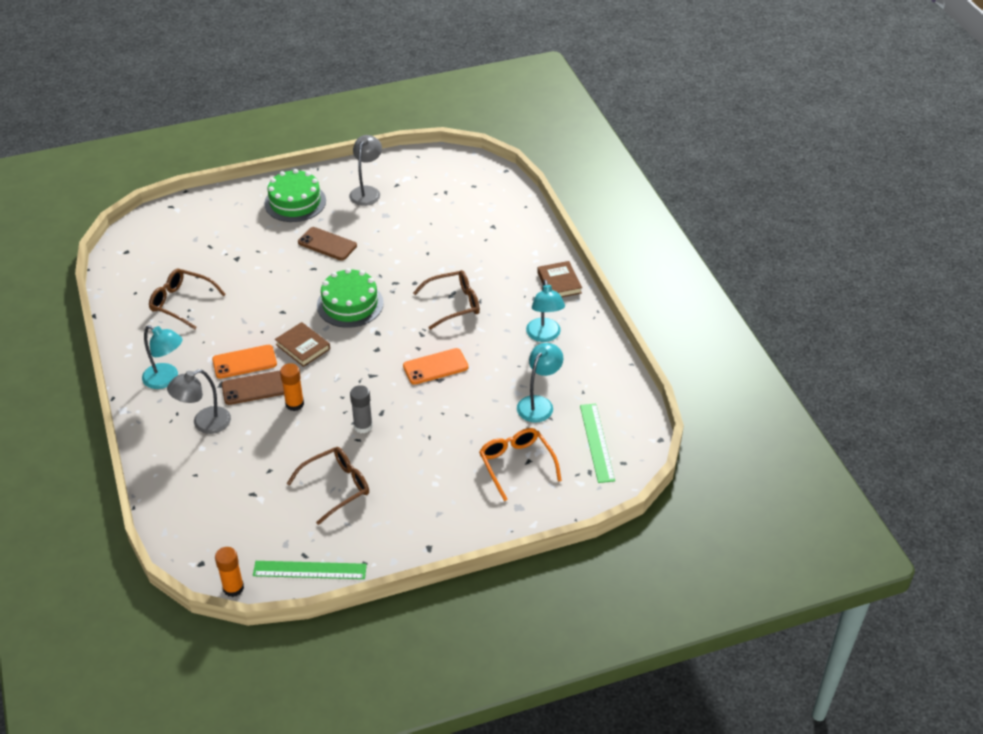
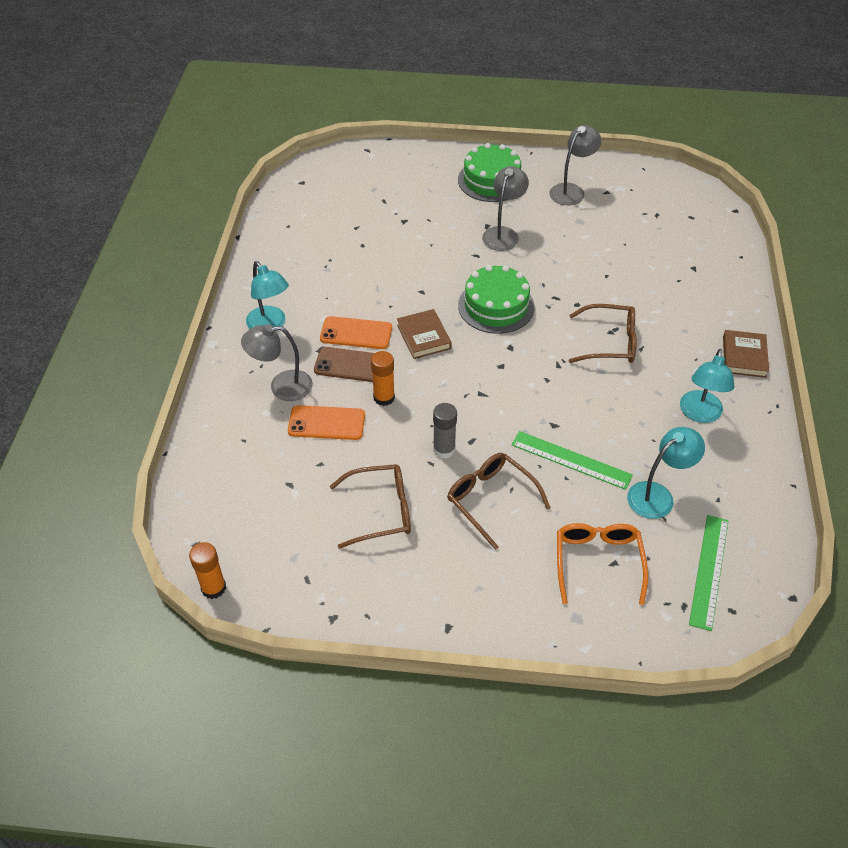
camera: 25 degrees right, 5 degrees up
(181, 303) = (326, 250): brown glasses -> brown glasses (490, 499)
(309, 570) = (303, 600): green ruler -> green ruler (571, 460)
(327, 244) = (503, 234): brown phone -> grey lamp
(435, 366) = (556, 408): orange phone -> orange phone (326, 423)

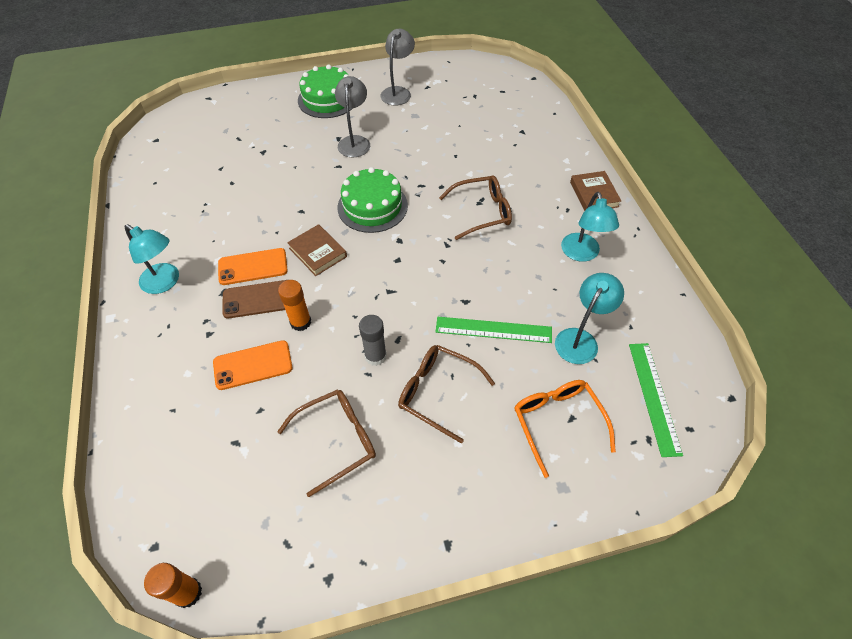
camera: 20 degrees left, 5 degrees up
(282, 386) = (196, 341): grey lamp -> none

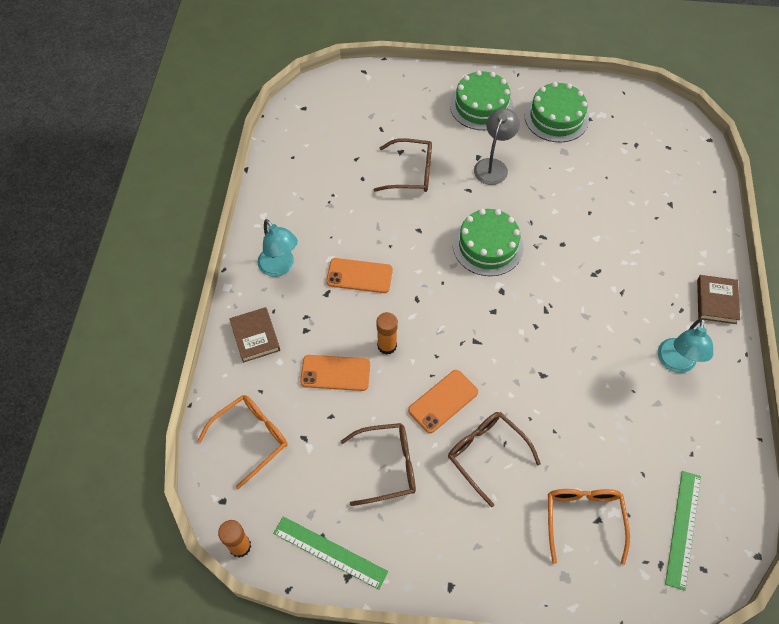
camera: 20 degrees right, 5 degrees up
(173, 463) = (251, 438): none -> orange glasses
(258, 299) = (356, 310): brown phone -> none
(317, 252) = (421, 280): brown book -> brown book (255, 336)
(375, 356) = (443, 401): grey glue stick -> orange phone
(398, 92) = (556, 117): grey lamp -> green cake
(482, 212) = (593, 286): brown glasses -> brown glasses (411, 172)
(493, 330) = (558, 412): green ruler -> green ruler (330, 552)
(580, 339) = (637, 449): turquoise lamp -> none

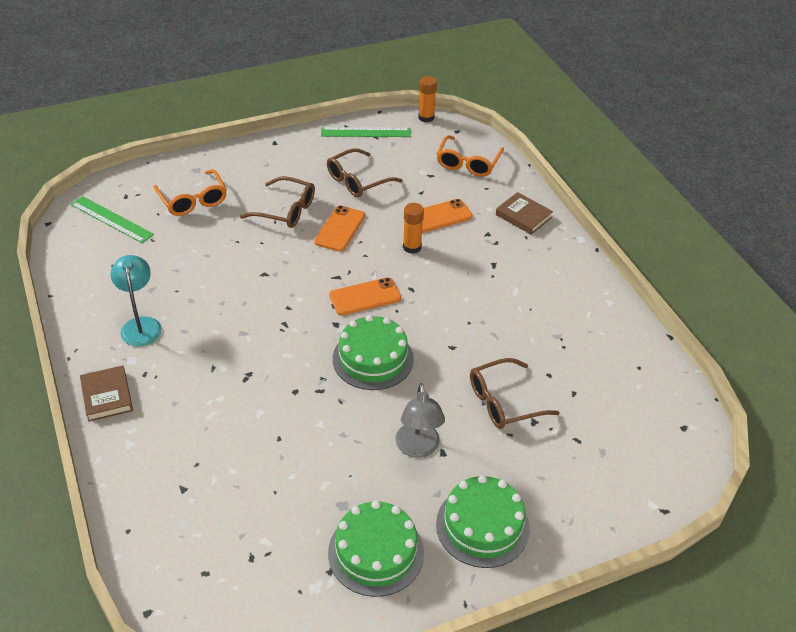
camera: 150 degrees right, 15 degrees down
(280, 267) = (551, 268): turquoise lamp -> none
(359, 276) = (476, 287): orange phone -> orange phone (365, 297)
(683, 528) = (111, 219): green ruler -> green ruler turned 45 degrees counterclockwise

